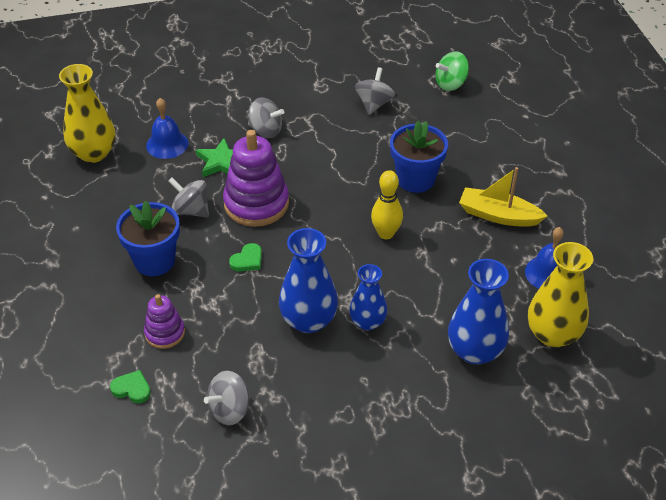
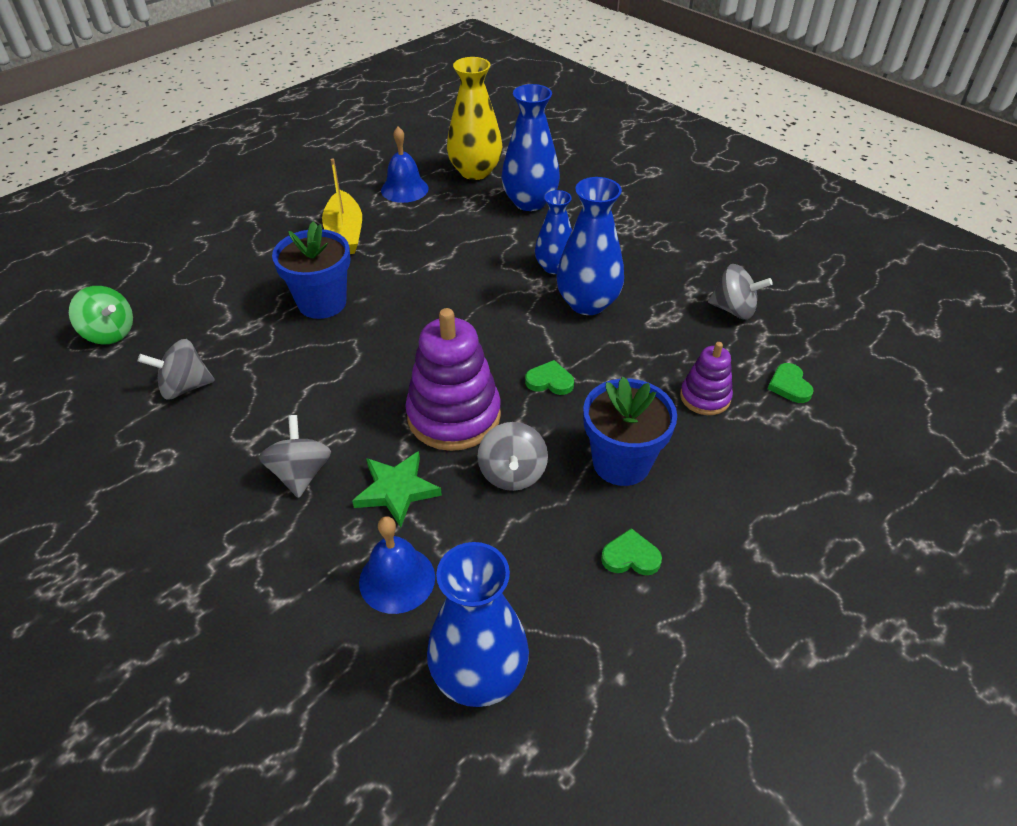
camera: 120 degrees left, 0 degrees up
(94, 153) = (479, 674): yellow vase -> blue vase
(95, 232) = (630, 556): none -> green heart
(386, 233) = (426, 295): yellow bowling pin -> none

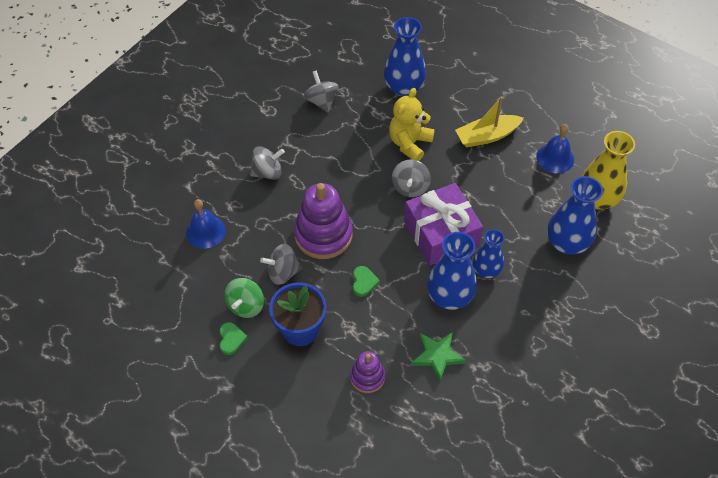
camera: 80 degrees right, 10 degrees up
(110, 333) = (357, 53): green spinning top -> green spinning top (246, 305)
(322, 303) = (409, 143): blue flower pot -> yellow teddy bear
(396, 490) = (262, 218): green star -> green star (437, 356)
(479, 674) = (156, 277): blue vase -> blue vase (404, 87)
(487, 296) = (441, 233): none -> purple gift
(734, 310) = (468, 397): grey spinning top -> grey spinning top (410, 187)
(789, 385) = (390, 433): green heart -> none

